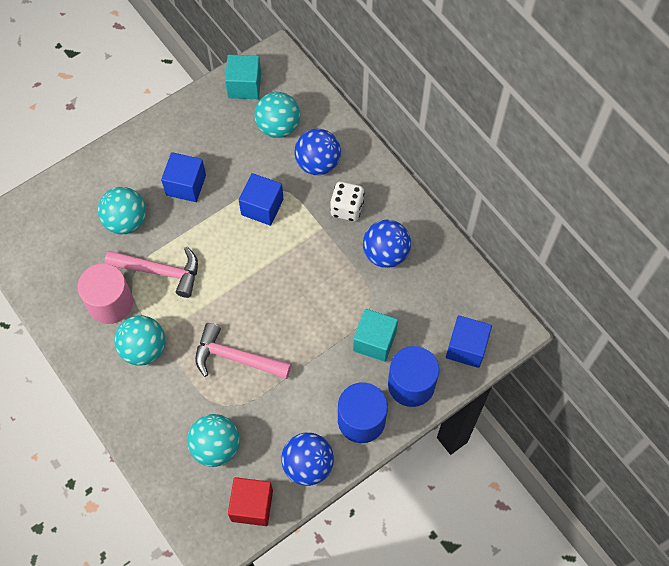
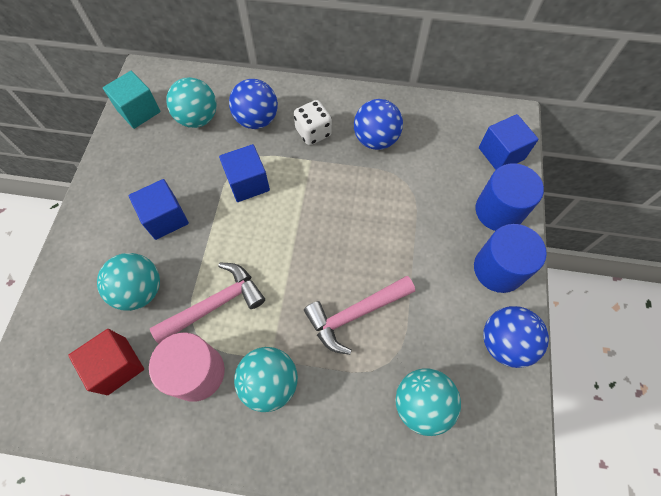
camera: 45 degrees left, 0 degrees up
(252, 505) = (504, 422): red cube -> red cube (117, 366)
(374, 341) = (439, 204): turquoise cube -> none

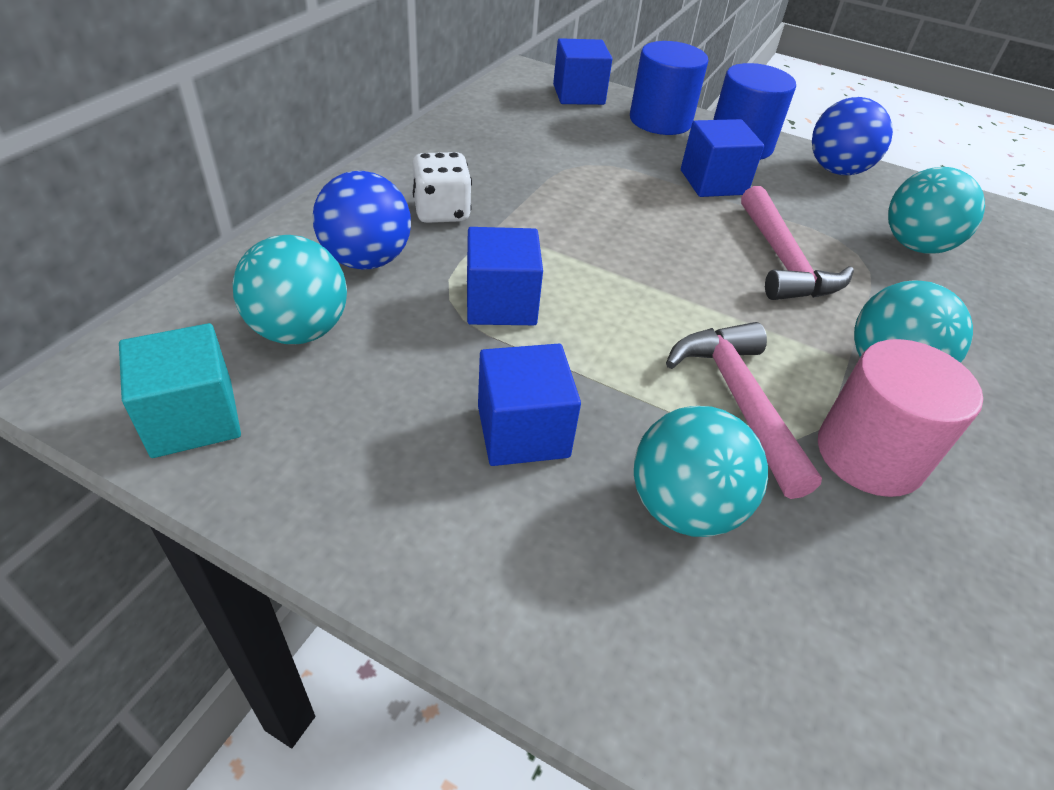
camera: 75 degrees left, 20 degrees down
(117, 366) = (852, 581): red cube -> none
(375, 139) = (496, 165): blue ball -> none
(430, 259) = (713, 182): none -> blue cube

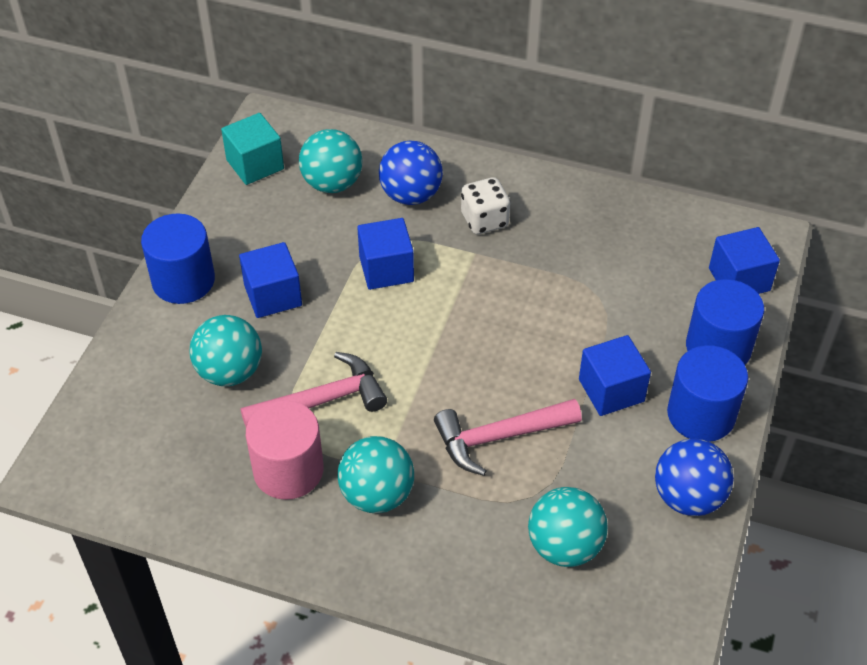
camera: 85 degrees right, 5 degrees up
(453, 560) = (183, 280): none -> blue cylinder

